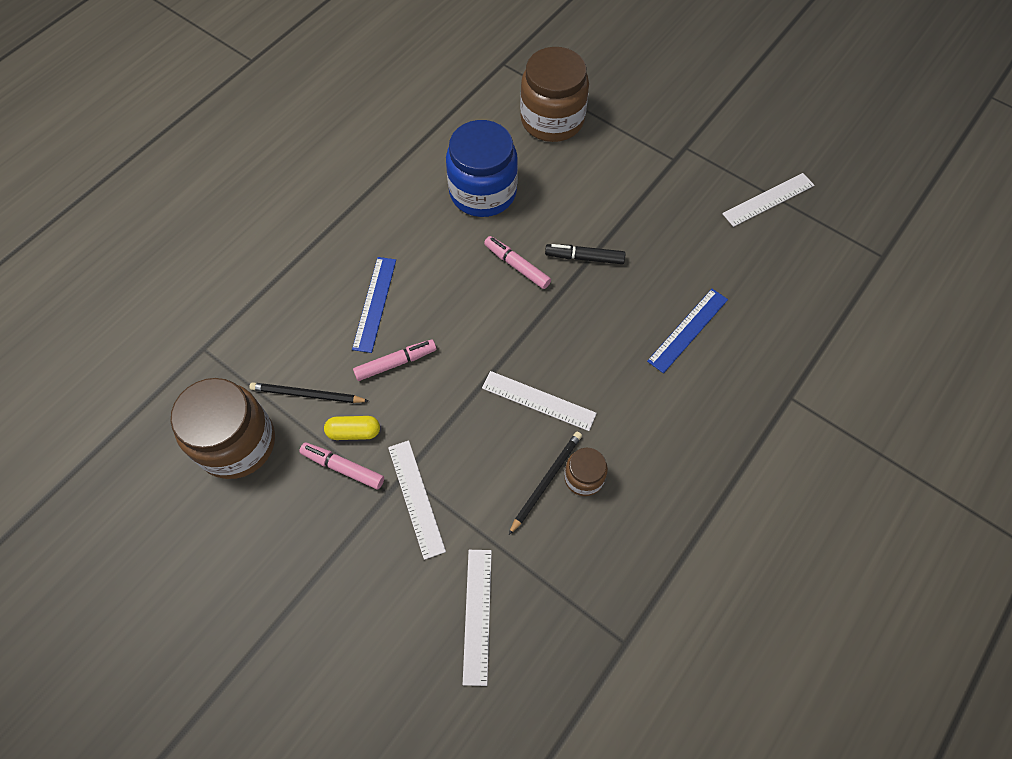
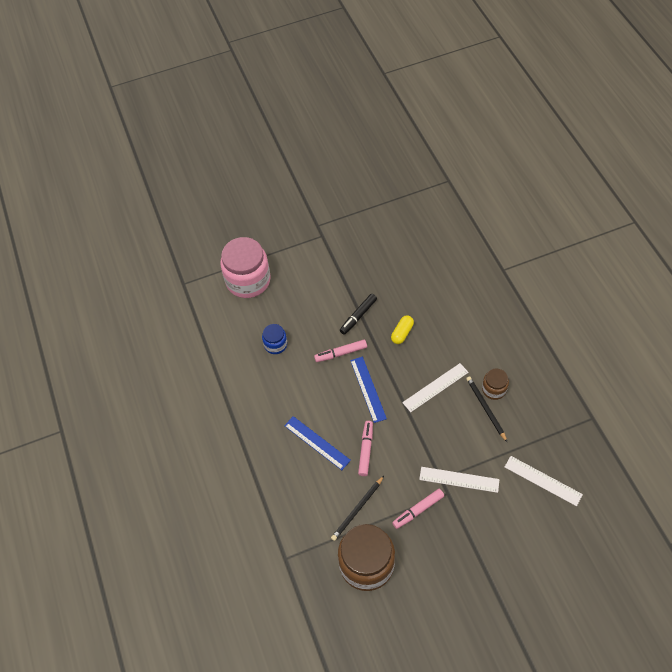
camera: 55 degrees left, 5 degrees down
(354, 432) = (398, 494): yellow capsule -> yellow capsule (402, 333)
(483, 192) = (275, 344): blue jar -> blue jar, size x0.50
(552, 120) = (248, 280): brown jar -> pink jar
(688, 330) = (436, 292): blue ruler -> blue ruler (368, 389)
(768, 199) = (379, 208): white ruler -> none

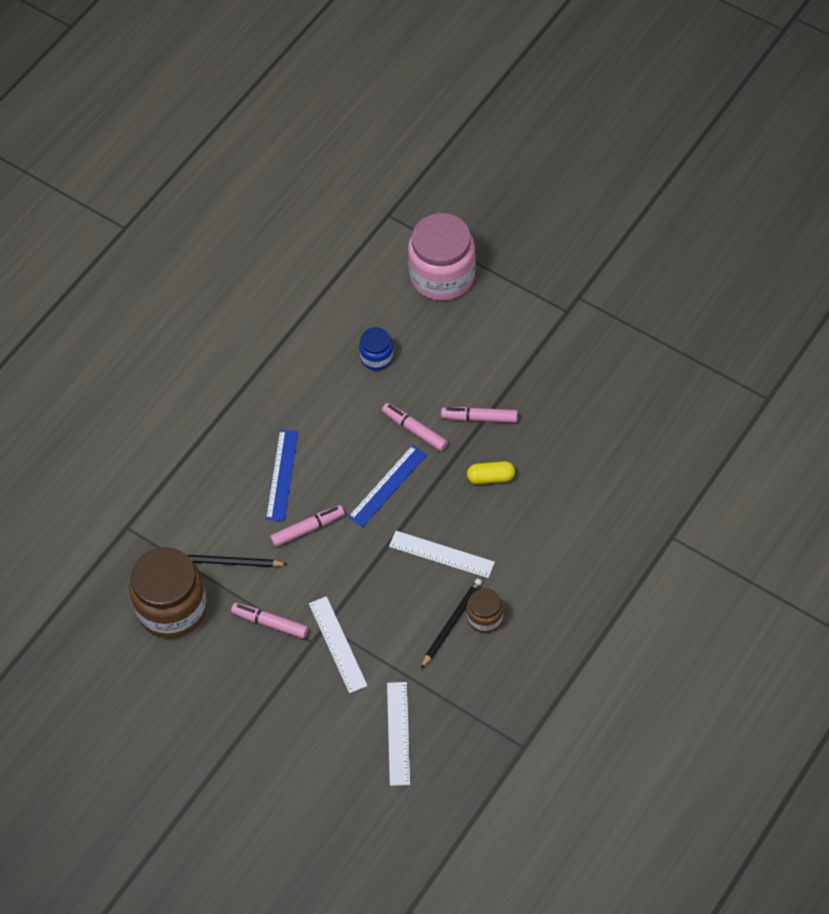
camera: 55 degrees right, 0 degrees up
(358, 316) = (479, 418): black marker -> pink marker

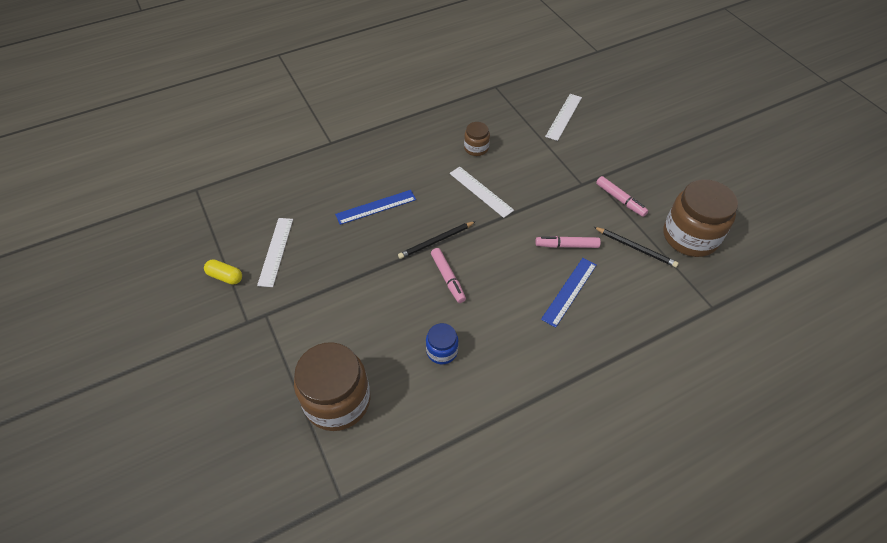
camera: 155 degrees left, 5 degrees down
(338, 644) = (579, 171): white ruler -> white ruler (275, 251)
(388, 486) = (492, 248): blue ruler -> blue ruler (376, 207)
(442, 275) = (337, 400): pink jar -> brown jar
(451, 623) = (499, 153): black pencil -> black pencil (436, 241)
(479, 418) = (394, 265): pink marker -> none
(491, 477) = (415, 222): yellow capsule -> yellow capsule (225, 276)

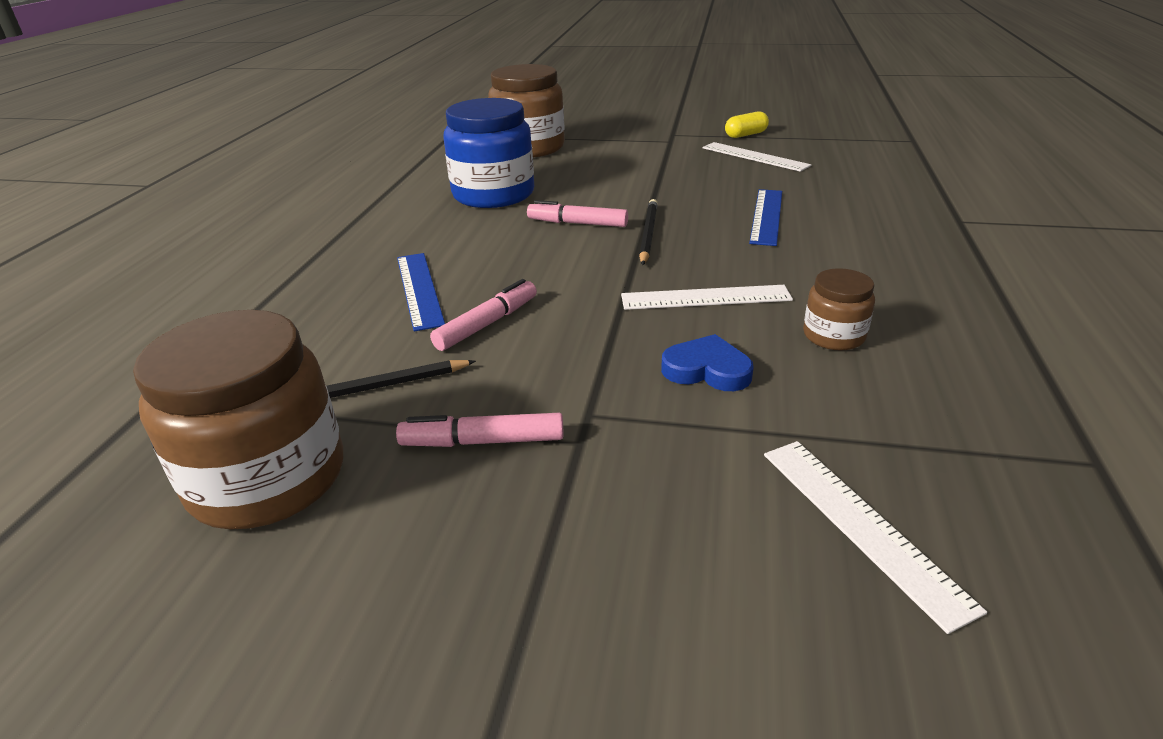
camera: 130 degrees right, 20 degrees down
(442, 351) = (493, 194): blue jar -> blue jar, size x2.02
(529, 169) = (707, 370): none -> blue heart

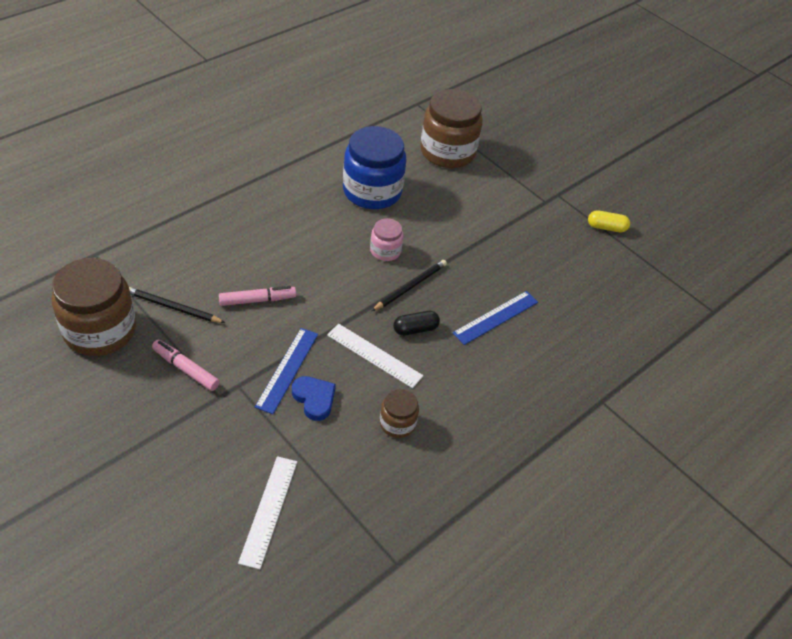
camera: 30 degrees right, 15 degrees up
(419, 289) = (253, 253): blue ruler -> blue ruler (287, 369)
(577, 223) = (385, 251): pink marker -> pink jar
(709, 259) = (415, 329): none -> black capsule
(754, 156) = (575, 256): white ruler -> none

